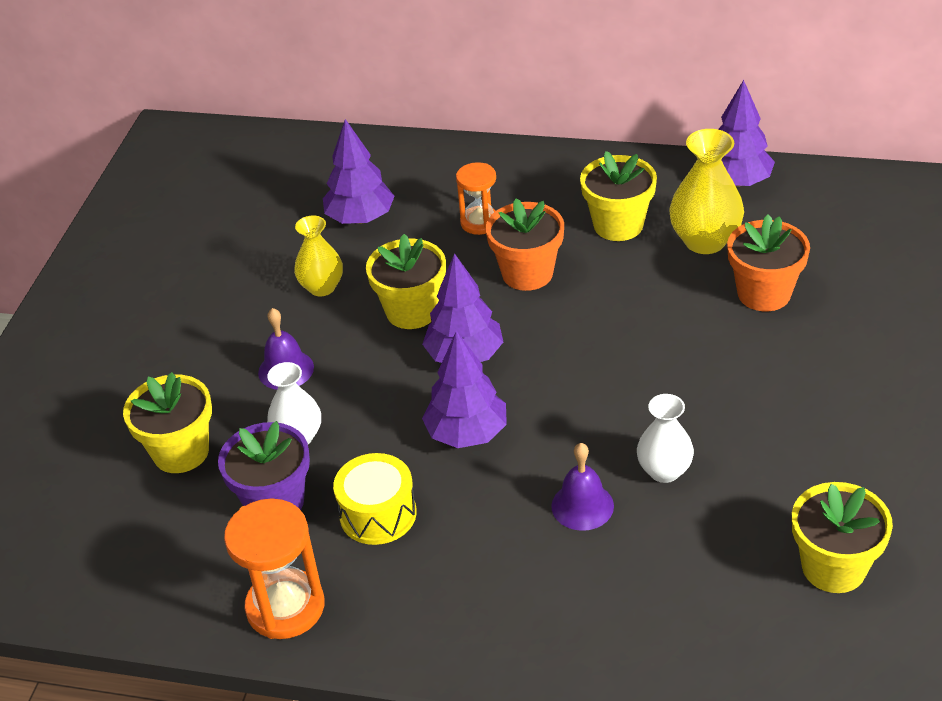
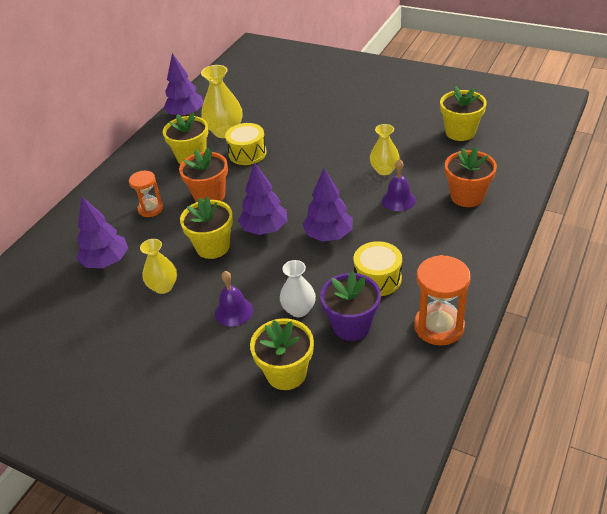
camera: 75 degrees left, 0 degrees up
(652, 284) = (247, 153): none -> yellow drum
(664, 471) = (384, 170): white vase -> yellow vase
(764, 293) = (276, 120): orange flower pot -> orange flower pot (467, 196)

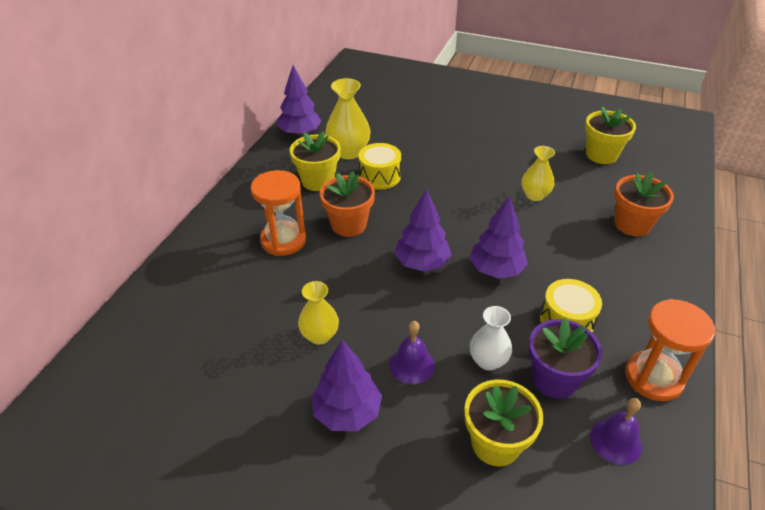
camera: 10 degrees left, 0 degrees up
(106, 261) = (243, 305): purple tree -> purple tree (347, 412)
(150, 209) = (283, 240): orange hourglass -> orange hourglass, size x1.58
(213, 247) = (367, 285): yellow flower pot -> none
(398, 200) = (560, 229): purple bell -> purple bell (615, 441)

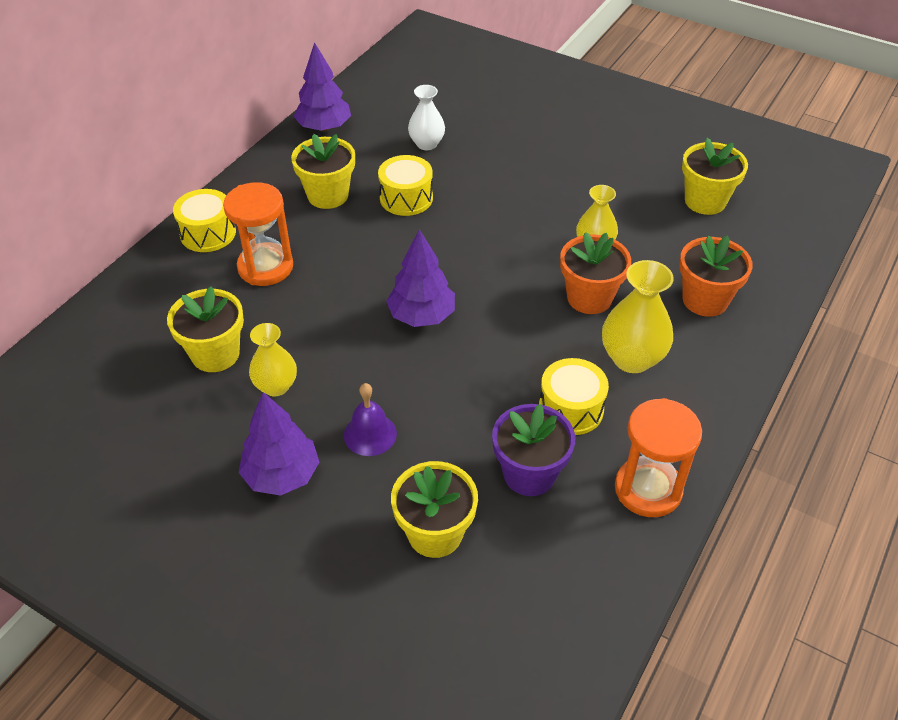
camera: 10 degrees right, 5 degrees up
(228, 220) = (208, 233): none -> yellow drum
(260, 315) = (215, 354): none -> yellow flower pot
(348, 152) = (377, 161): yellow vase -> yellow vase (632, 358)
(348, 225) = (348, 257): orange flower pot -> orange flower pot (589, 298)
(488, 361) = (459, 442): white vase -> white vase (426, 144)
(496, 270) = (509, 336): purple tree -> none
(615, 441) = (572, 551): purple bell -> none

